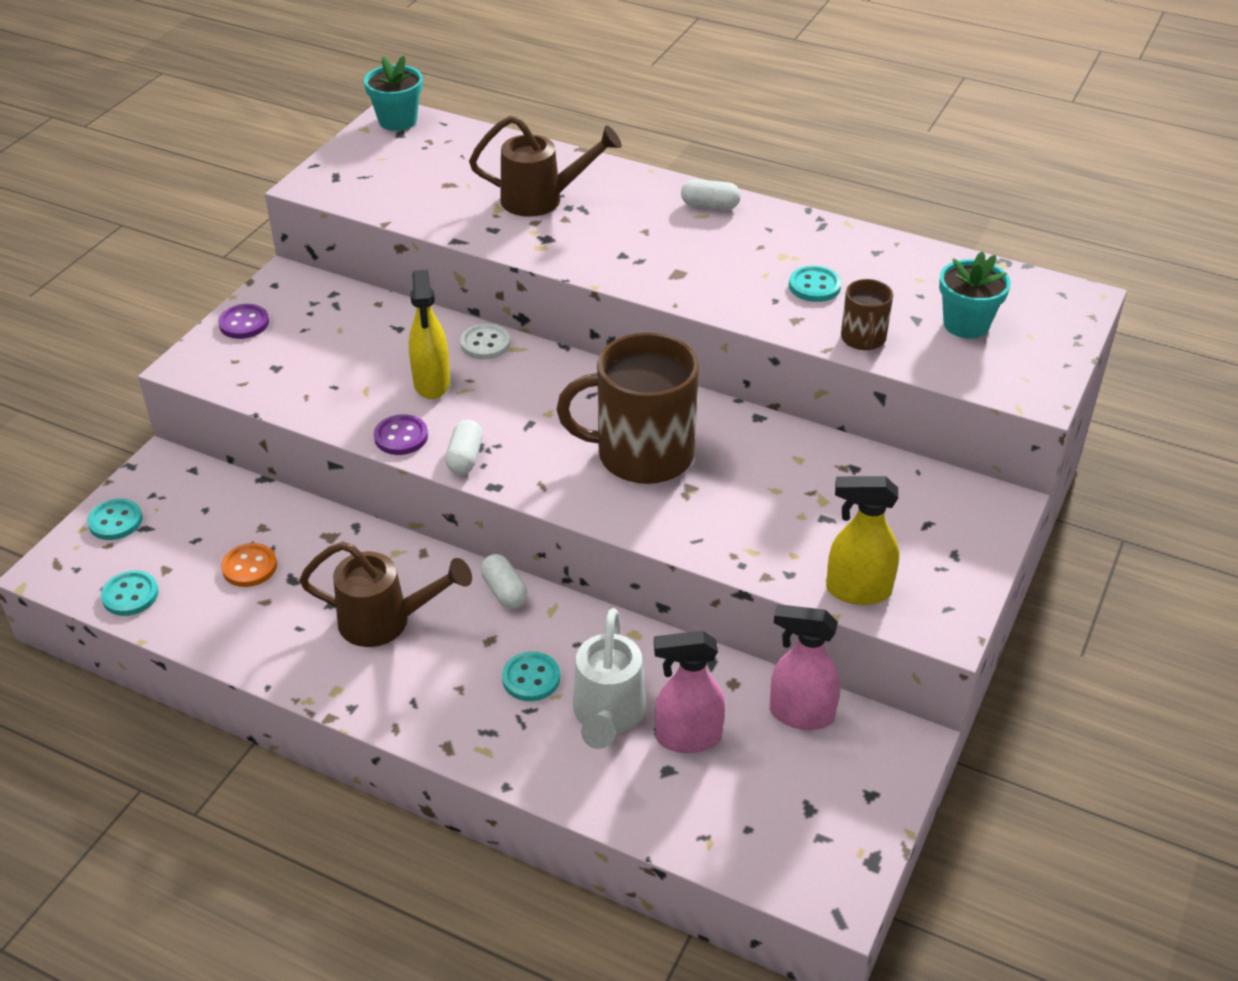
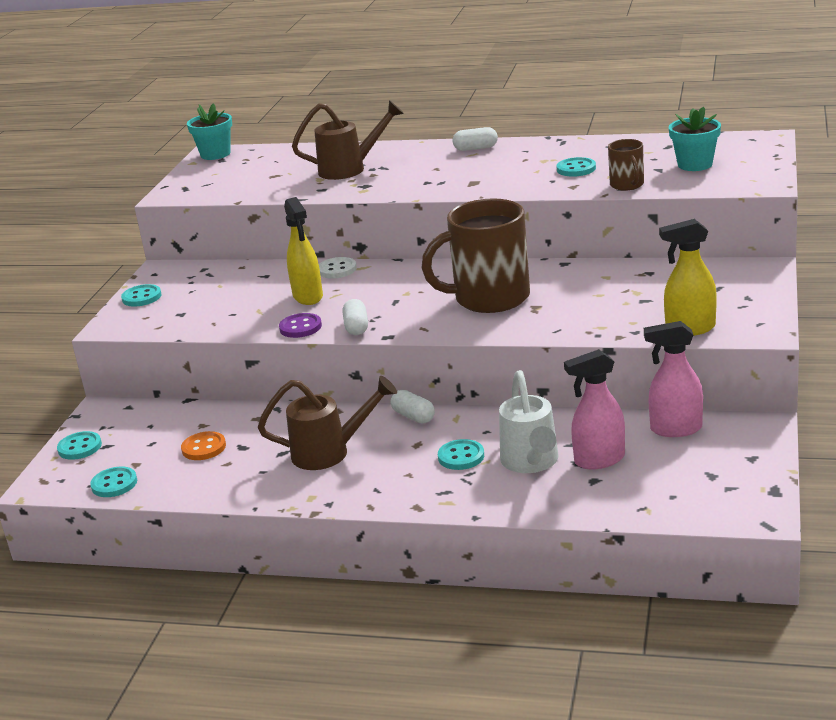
camera: 10 degrees left, 15 degrees down
(244, 323) = (141, 297): purple button -> turquoise button

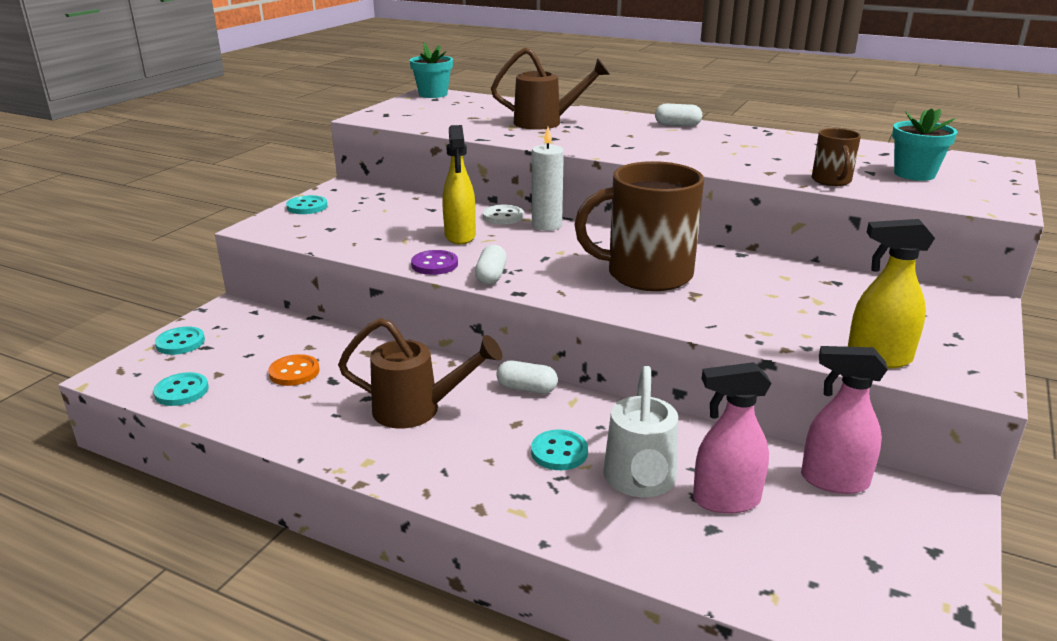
camera: 10 degrees right, 0 degrees up
(382, 270) = (546, 225): none -> white candle
(413, 416) = (527, 388): white capsule -> white capsule turned 45 degrees counterclockwise
(576, 169) = (777, 157): turquoise button -> none

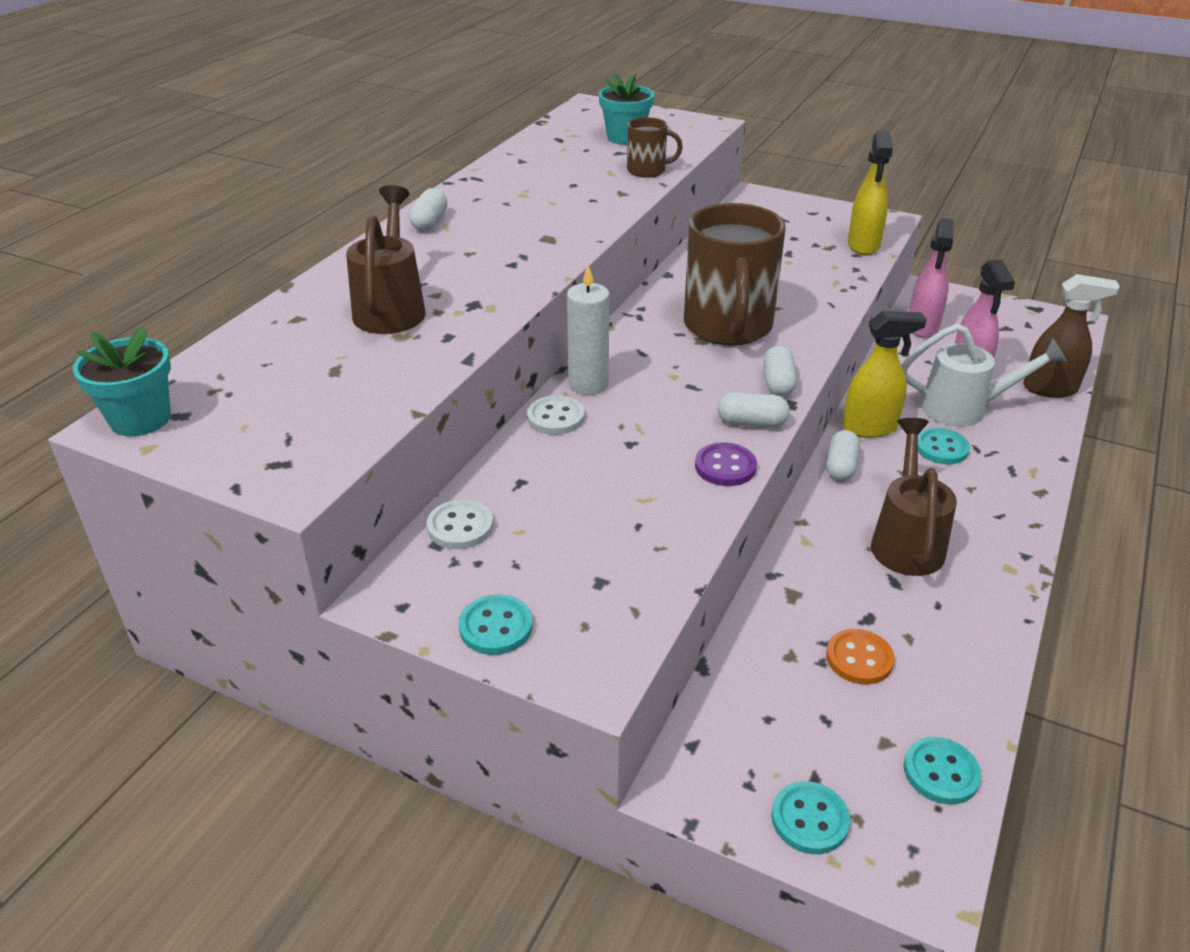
camera: 90 degrees left, 10 degrees up
(393, 197) = (460, 527): none -> white button
(460, 236) = (629, 450): yellow spray bottle -> yellow spray bottle (870, 428)
(551, 289) = (778, 383): none -> white capsule
(705, 570) = (1050, 389): none -> brown spray bottle

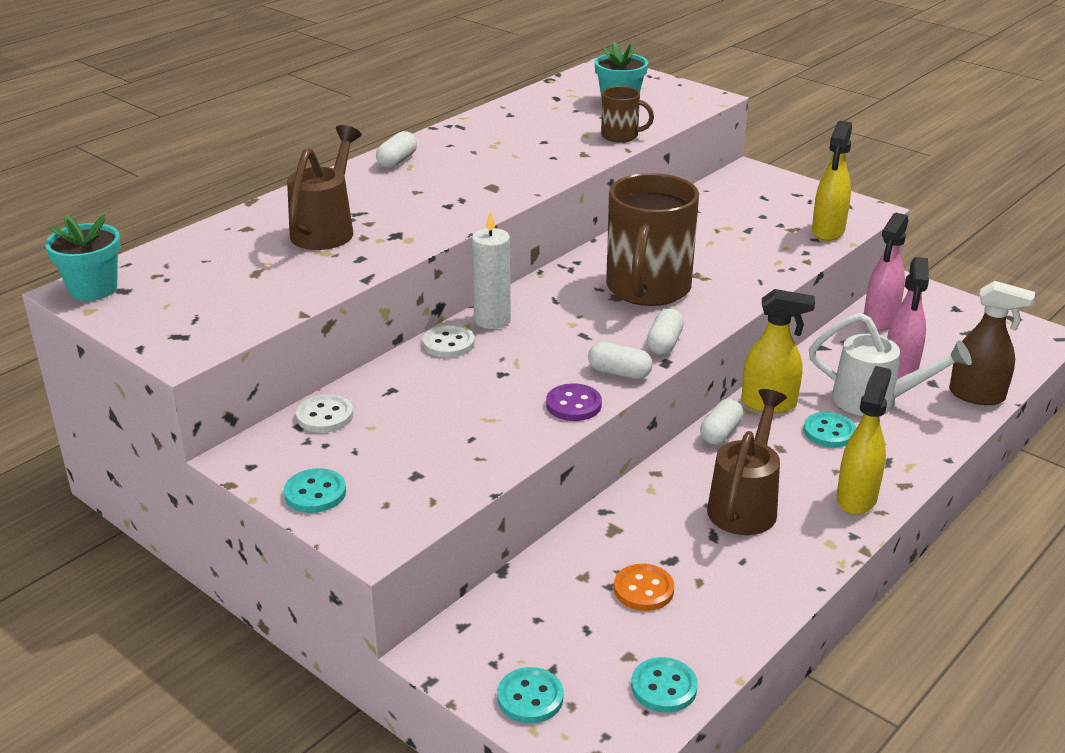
camera: 15 degrees right, 5 degrees down
(1005, 514) = (856, 498): none -> yellow spray bottle

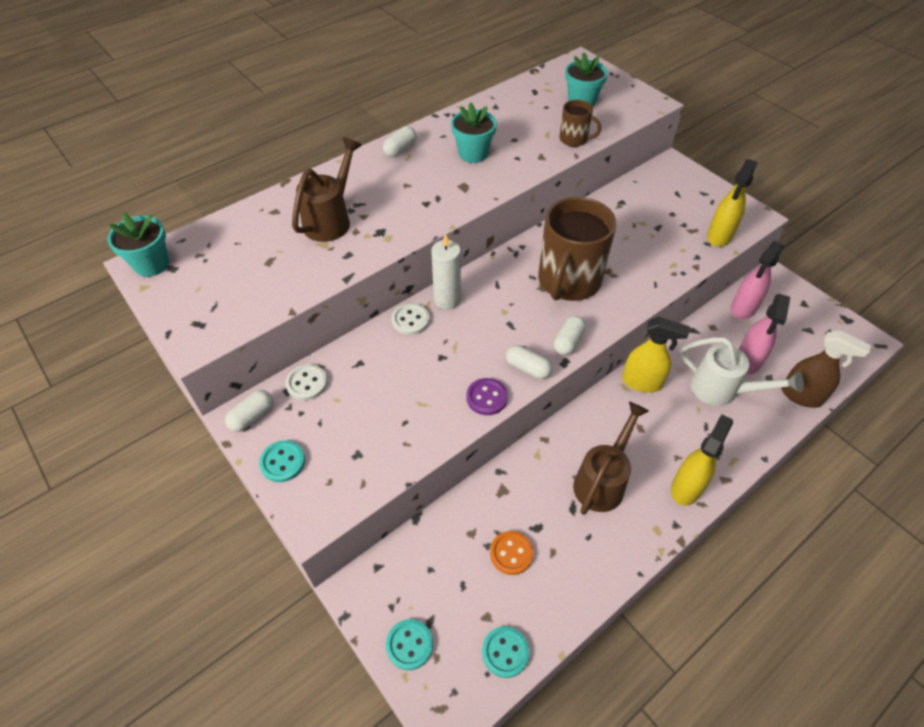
camera: 10 degrees right, 20 degrees up
(495, 157) = (473, 153): none -> turquoise flower pot
(720, 433) = (600, 406): white capsule -> white capsule (252, 416)
(829, 432) = (680, 417): turquoise button -> none

